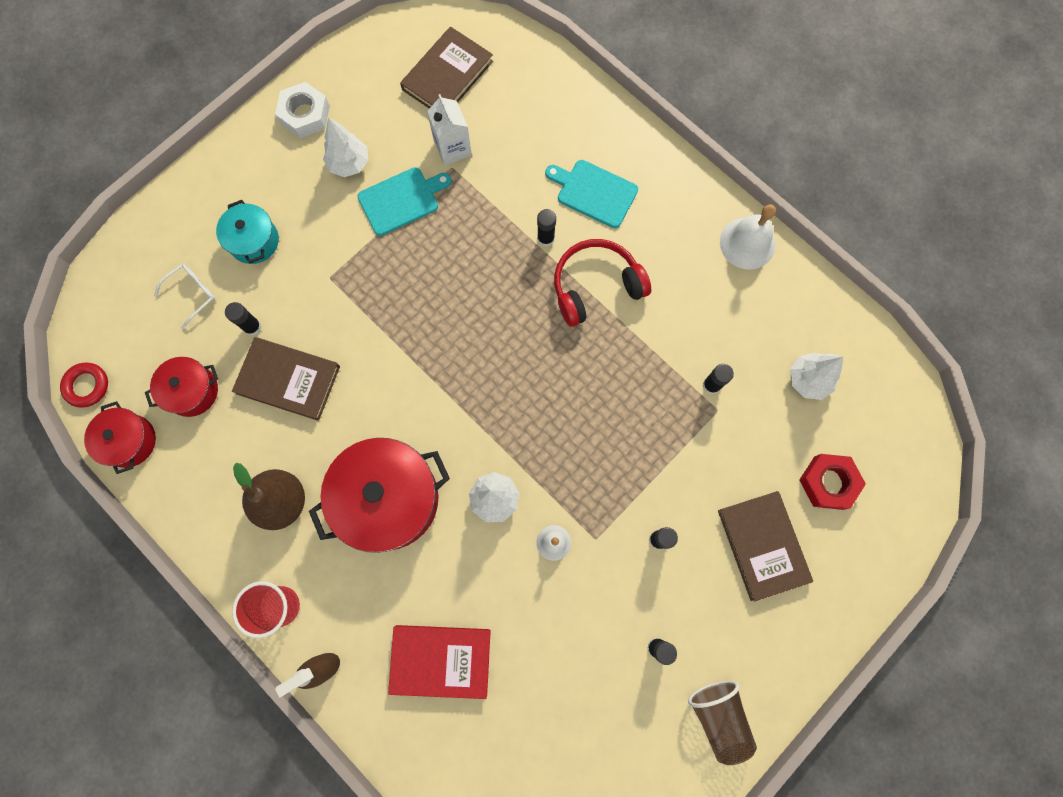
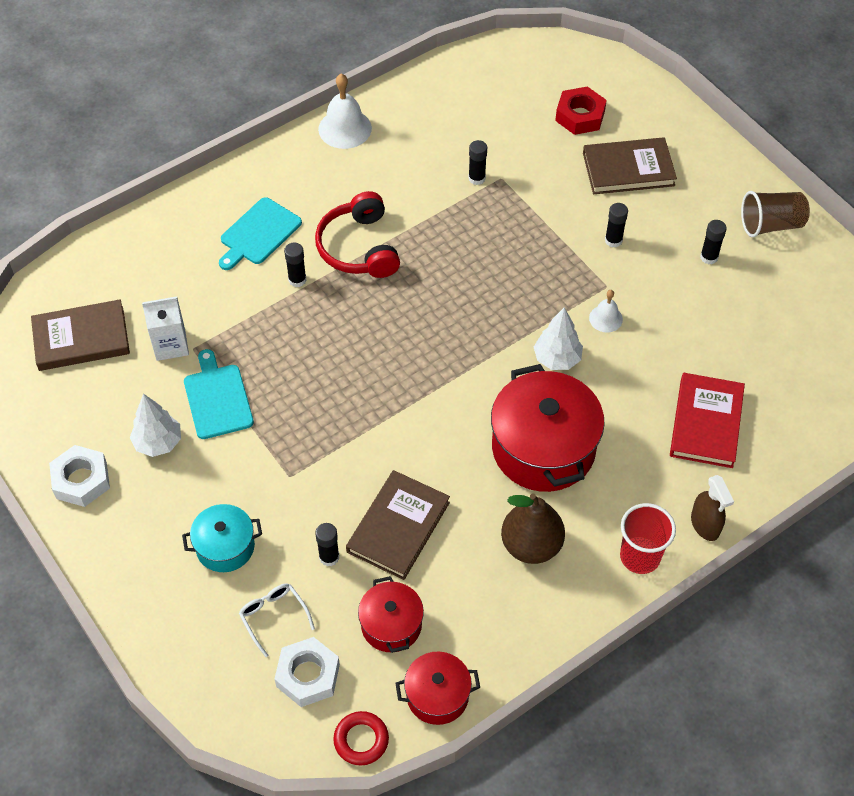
camera: 80 degrees left, 20 degrees down
(141, 332) = (308, 675): none -> white nut
(447, 75) = (81, 338): brown book -> brown book turned 60 degrees counterclockwise
(808, 380) = (485, 111): white tree -> none

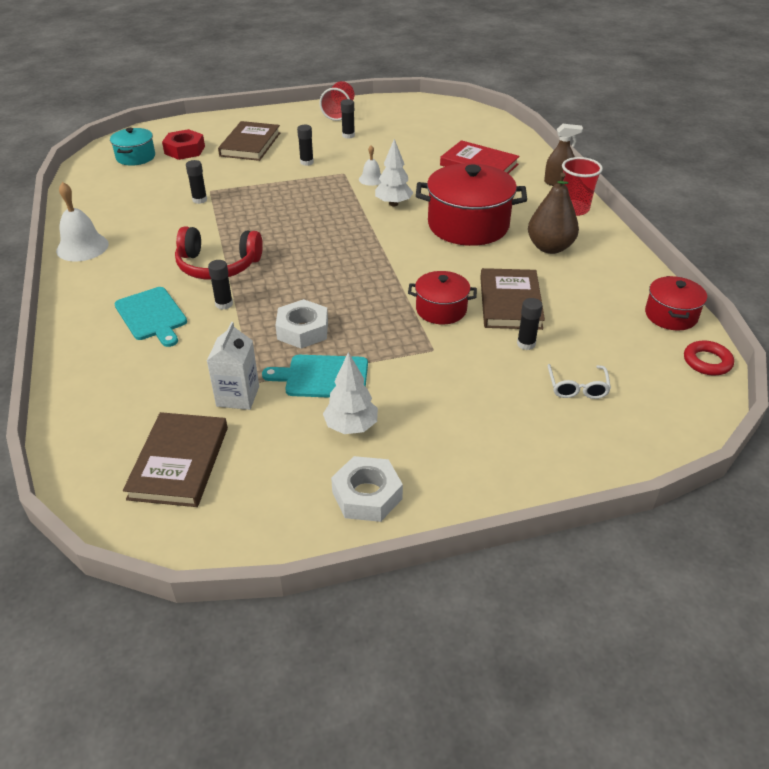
camera: 70 degrees left, 15 degrees down
(225, 547) = (492, 403): turquoise pot -> turquoise pot (135, 157)
(273, 617) = (577, 387): white glasses -> white glasses turned 75 degrees counterclockwise
(308, 675) = (641, 379): white nut -> white nut (303, 330)
(391, 625) = (601, 324): red pot -> red pot (441, 309)
(398, 527) = (510, 302): brown book -> brown book turned 45 degrees clockwise
(771, 225) = (339, 112): brown cup -> red cup

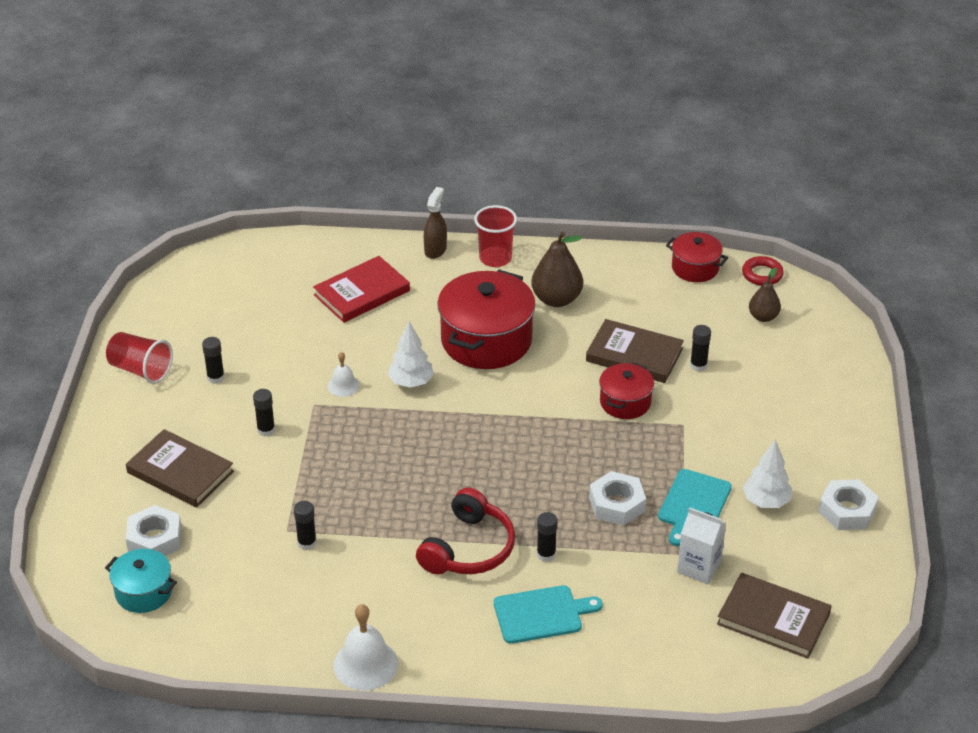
camera: 70 degrees left, 0 degrees up
(185, 150) = (155, 539): red nut -> white nut
(577, 387) = (766, 356): white glasses -> none
(638, 374) = (763, 317): none -> brown pear

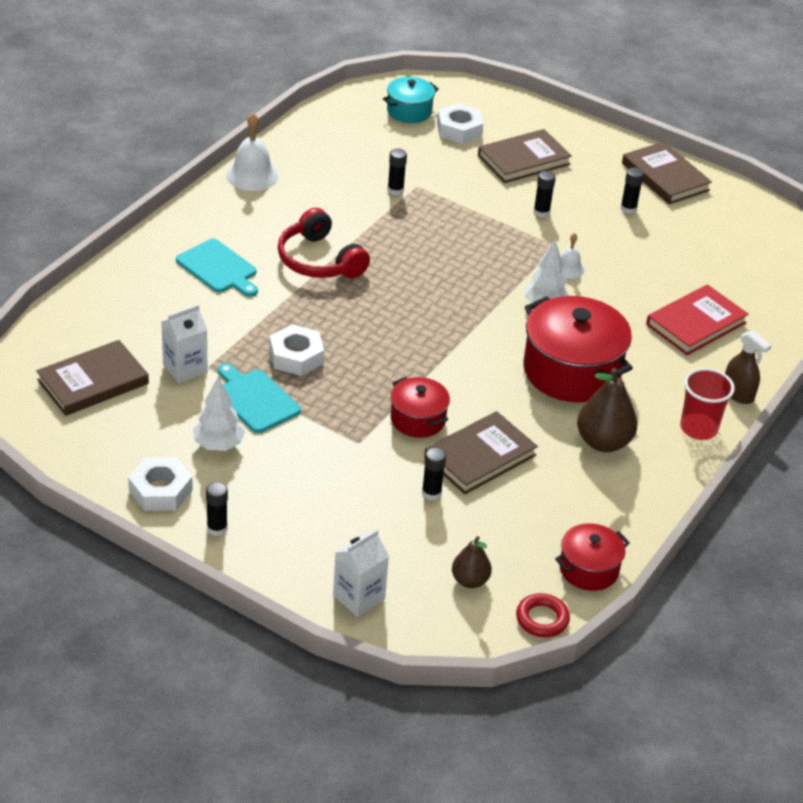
camera: 115 degrees right, 0 degrees up
(140, 370) = (665, 177): red cup -> brown book
(362, 293) = (696, 323): red book -> red book turned 60 degrees clockwise
(541, 614) = (218, 268): turquoise cutting board -> turquoise cutting board turned 60 degrees counterclockwise
(546, 554) = (276, 295): black glue stick -> black glue stick (217, 528)
(834, 362) = (359, 597): none -> white carton

